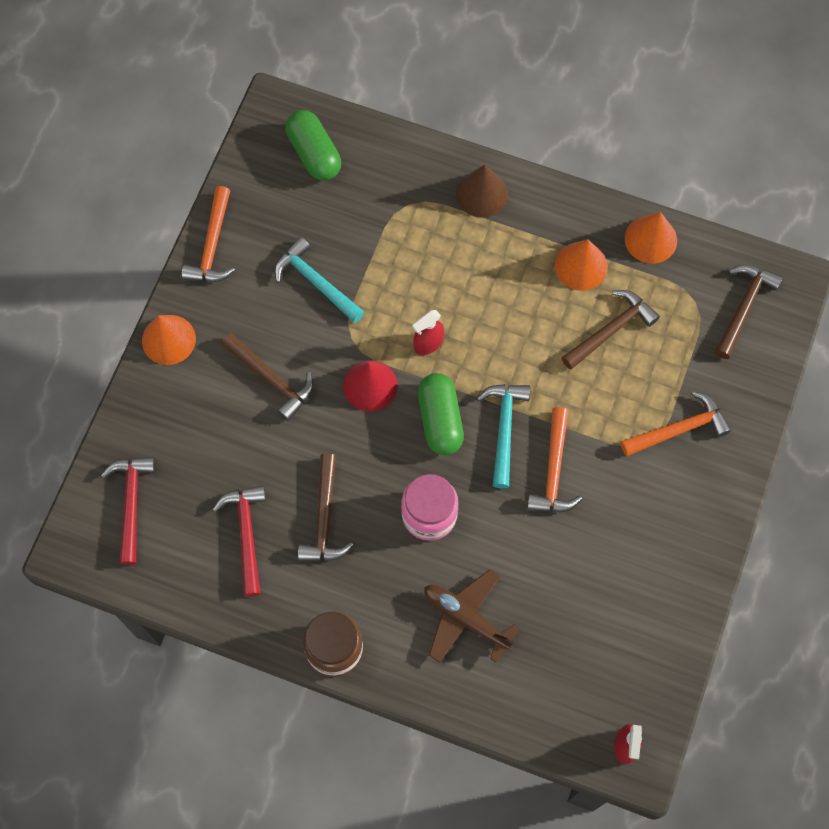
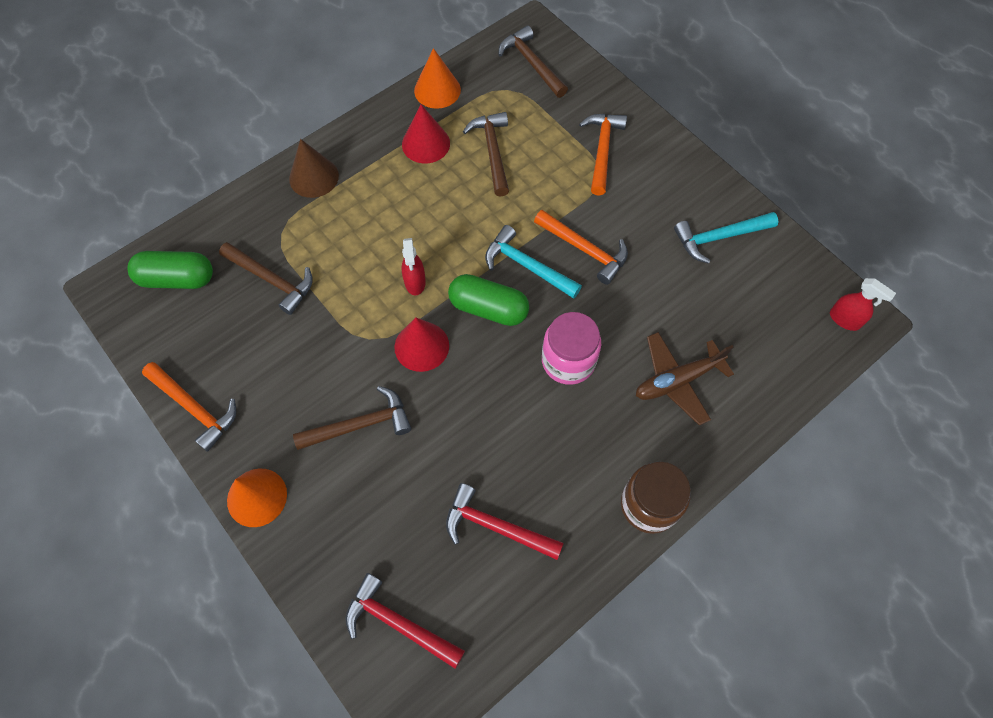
camera: 60 degrees left, 5 degrees down
(316, 282) = (296, 339): turquoise hammer -> turquoise hammer (719, 237)
(324, 518) = (520, 448): brown hammer -> brown hammer (272, 280)
(581, 266) = (426, 143): orange cone -> red cone

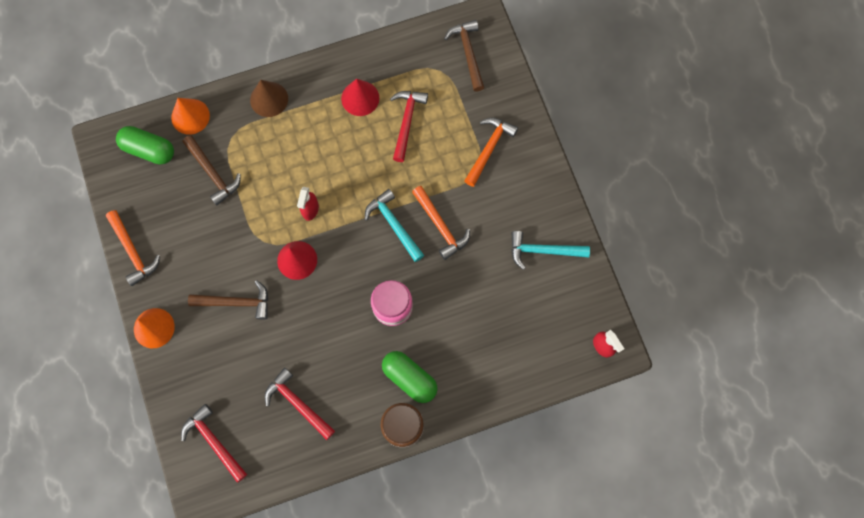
camera: 20 degrees right, 10 degrees up
(437, 90) = (386, 53): orange cone -> orange cone (190, 116)
(488, 308) = (353, 248): green capsule -> green capsule (409, 378)
(492, 152) = (406, 122): brown hammer -> red hammer
(677, 380) = (461, 348): brown plane -> none

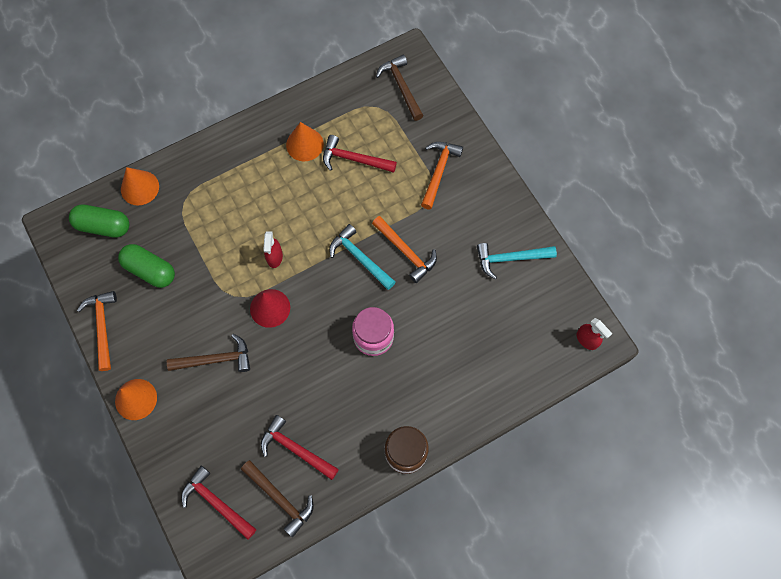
camera: 10 degrees left, 5 degrees down
(133, 251) = (102, 327): orange hammer -> orange hammer turned 150 degrees counterclockwise
(213, 173) = (171, 238): brown hammer -> brown hammer (280, 498)
(269, 99) = (215, 159): brown cone -> none
(360, 98) = (304, 144): red cone -> orange cone
(406, 122) = (354, 159): red hammer -> red hammer turned 75 degrees counterclockwise
(409, 378) = (403, 404): green capsule -> green capsule (150, 270)

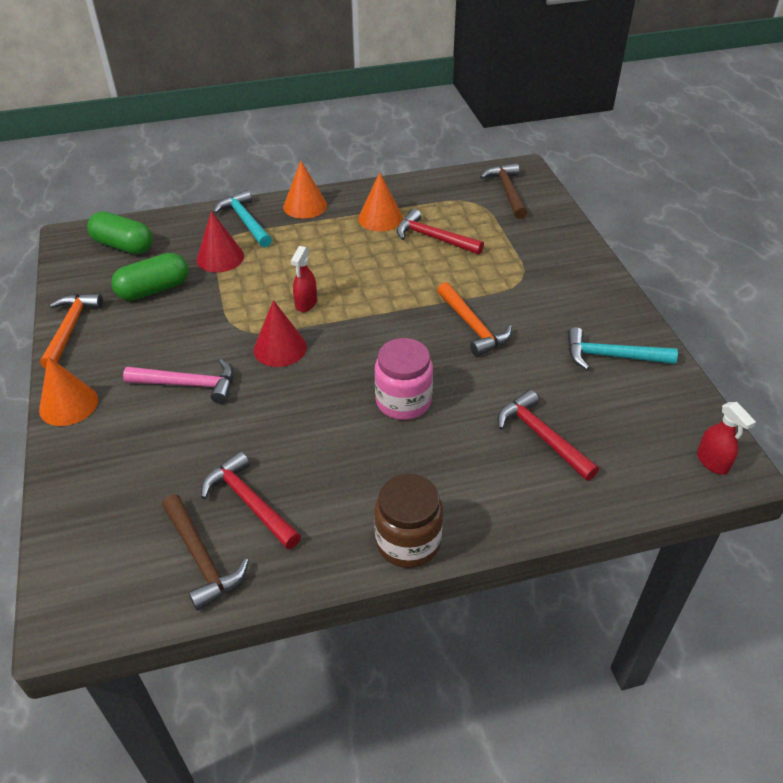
camera: 15 degrees right, 25 degrees down
(140, 188) = (180, 223): orange cone -> orange cone (305, 206)
(150, 270) = (154, 290): green capsule -> green capsule turned 75 degrees counterclockwise
(189, 221) = (220, 257): none -> red cone
(215, 359) = (188, 384): brown hammer -> pink hammer
(216, 503) = (110, 543): red hammer -> red hammer (542, 437)
(360, 258) = (411, 322): turquoise hammer -> turquoise hammer (245, 221)
(438, 172) = (534, 263): orange hammer -> none

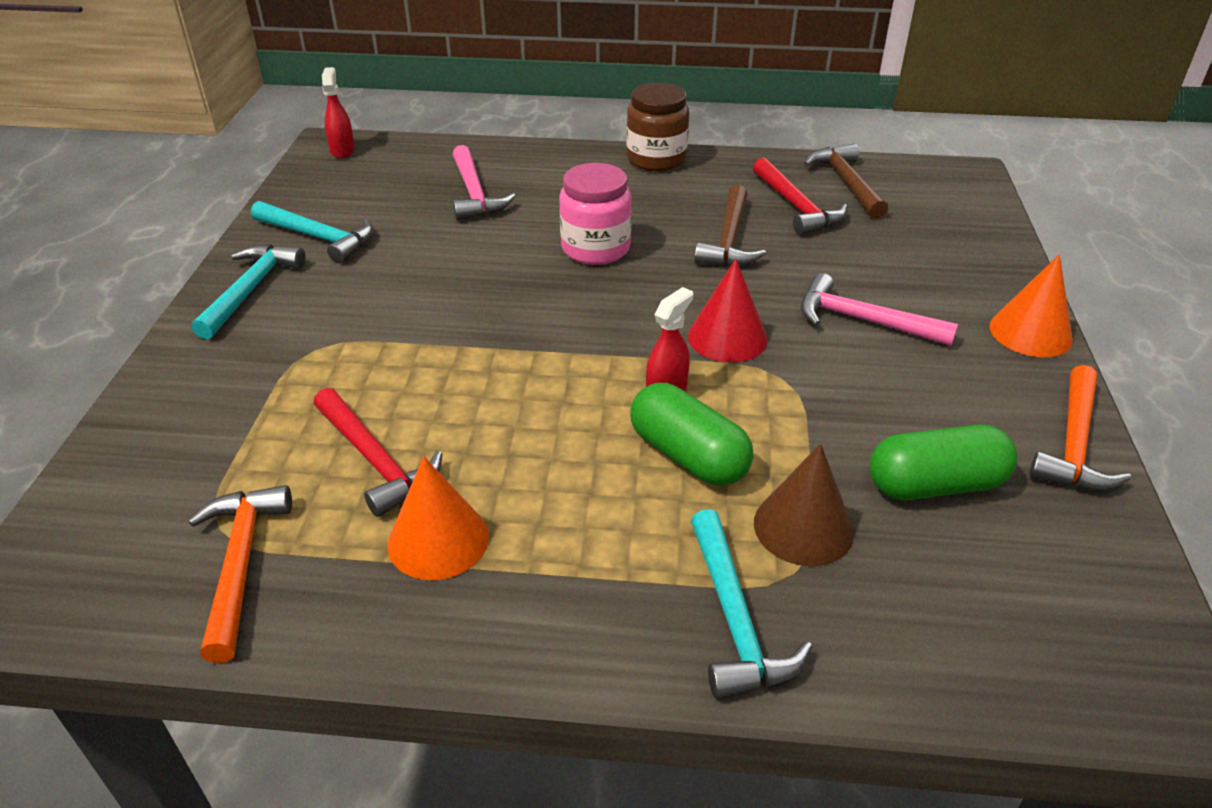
camera: 160 degrees left, 5 degrees down
(123, 246) = (1026, 622): green capsule -> green capsule (688, 455)
(220, 257) = (803, 527): red cone -> brown cone
(305, 206) = (581, 629): orange cone -> none
(472, 326) = (446, 304): orange hammer -> orange hammer (240, 564)
(507, 192) = (126, 537): brown hammer -> brown hammer (729, 239)
(542, 437) = (474, 193): red hammer -> pink hammer
(603, 305) = (250, 290): none -> turquoise hammer

